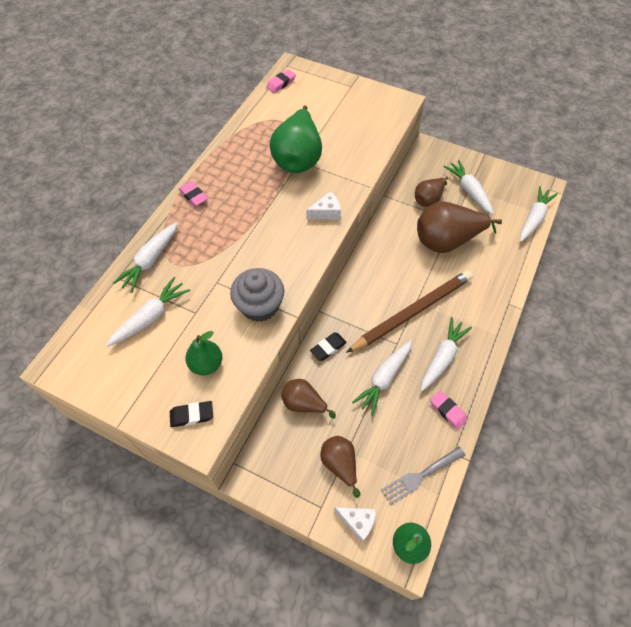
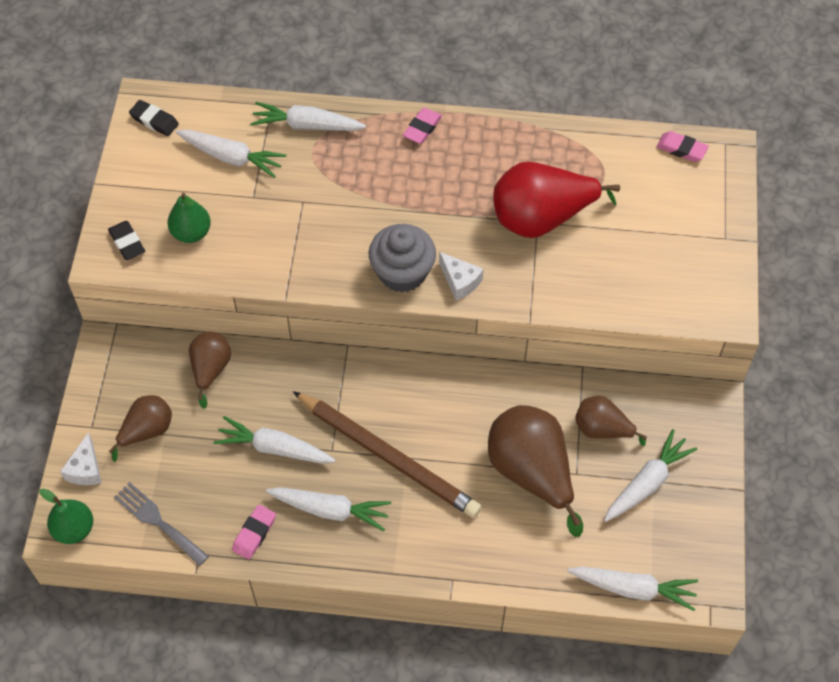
camera: 70 degrees right, 0 degrees up
(259, 306) = (286, 256): grey cupcake -> grey cupcake (402, 272)
(298, 158) = (542, 218): green pear -> red pear
(328, 348) = (296, 372): black eraser -> black eraser (154, 121)

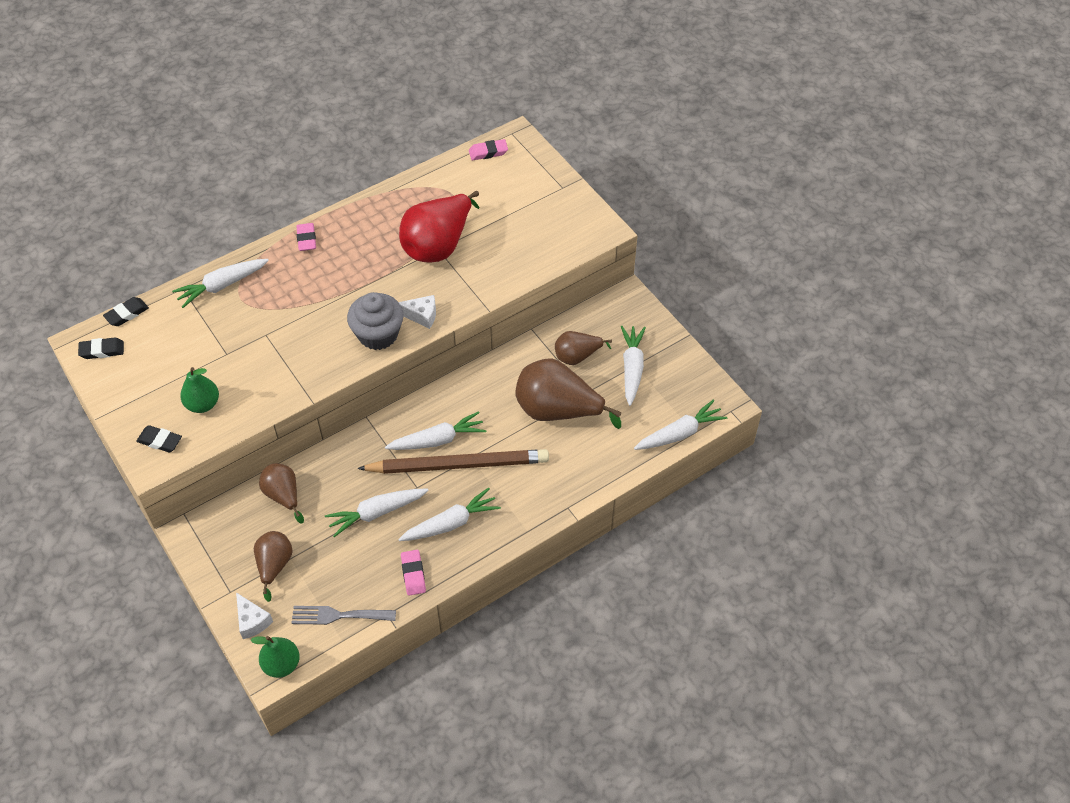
camera: 40 degrees left, 5 degrees down
(204, 99) = (127, 314): none -> black eraser
(231, 157) = (185, 339): white carrot -> white carrot (437, 440)

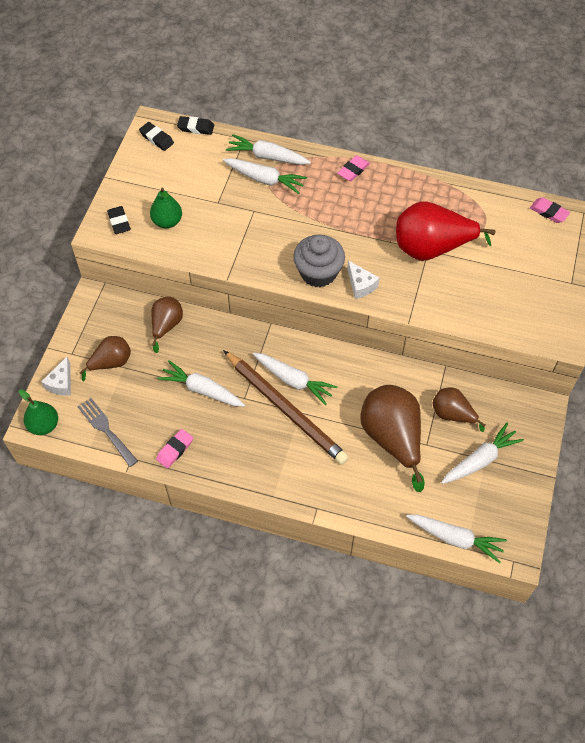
camera: 50 degrees right, 5 degrees up
(451, 523) = (235, 441): white carrot -> white carrot (264, 179)

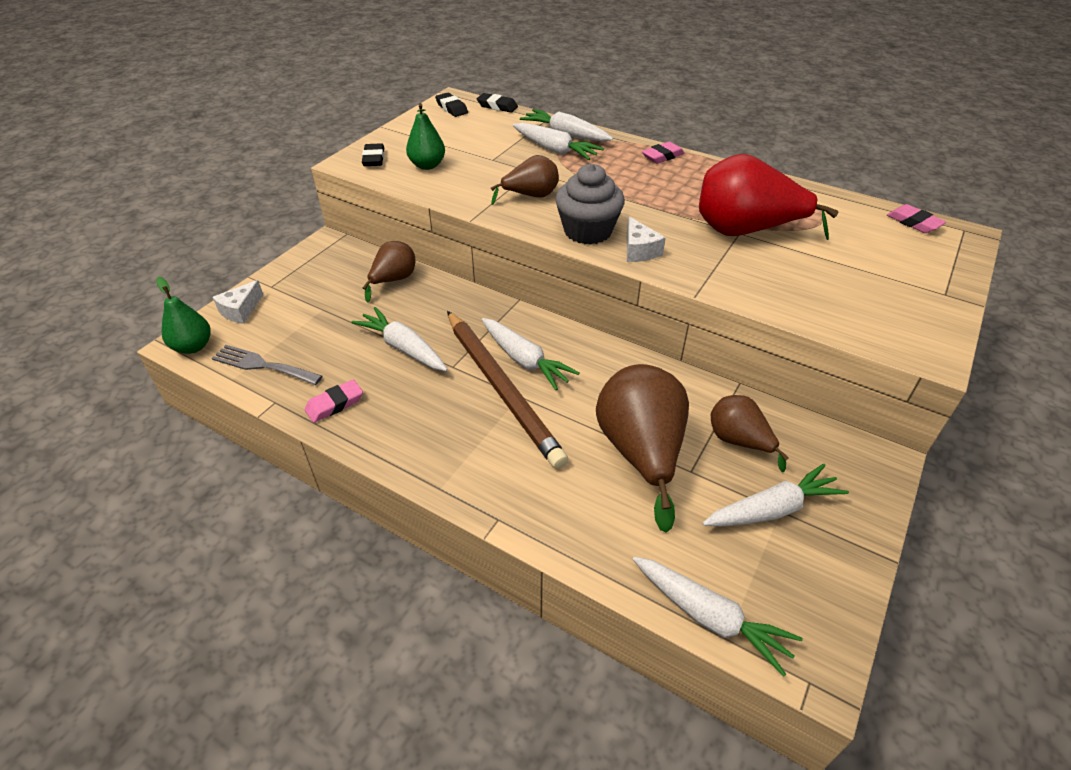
camera: 15 degrees right, 15 degrees down
(106, 429) = (262, 365): grey fork -> grey fork turned 45 degrees counterclockwise
(111, 363) = (310, 302): brown pear -> brown pear (531, 196)

